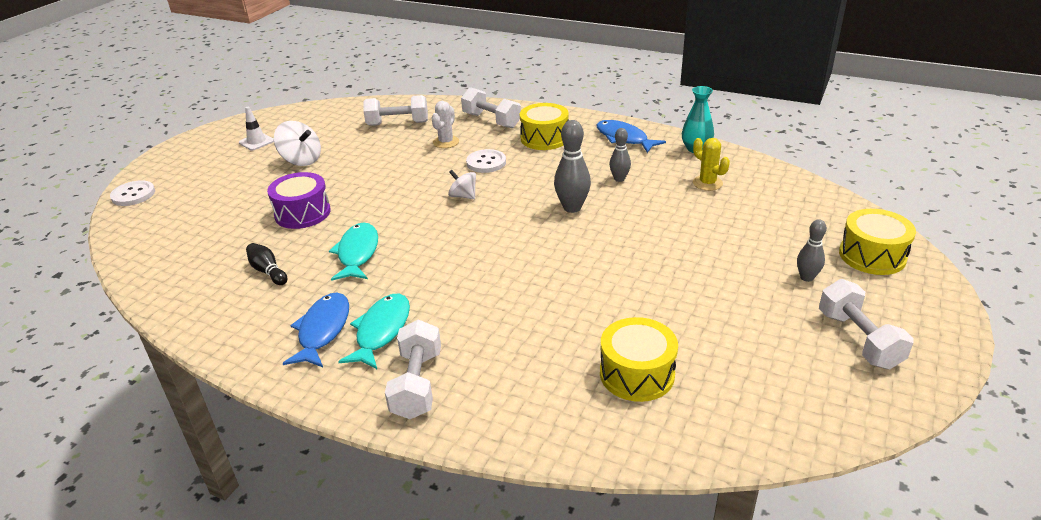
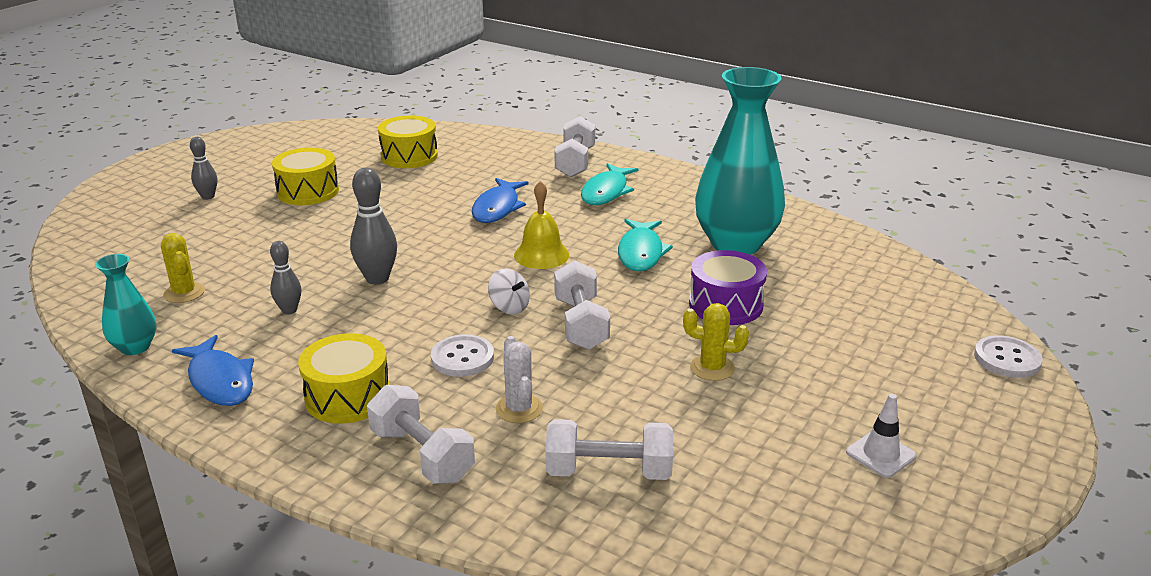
camera: 175 degrees left, 5 degrees down
(268, 271) = (735, 244): black bowling pin -> turquoise vase
(301, 160) = (769, 397): white spinning top -> none
(323, 330) = (659, 196): blue fish -> blue fish (497, 208)
(329, 172) = (712, 368): none -> yellow cactus
(445, 242) = (541, 255): none -> yellow bell
(446, 142) = (519, 409): white cactus -> white cactus turned 45 degrees counterclockwise
(858, 340) = (227, 160): white dumbbell -> white dumbbell (581, 324)
(872, 255) = (124, 207): yellow drum -> yellow drum (308, 191)

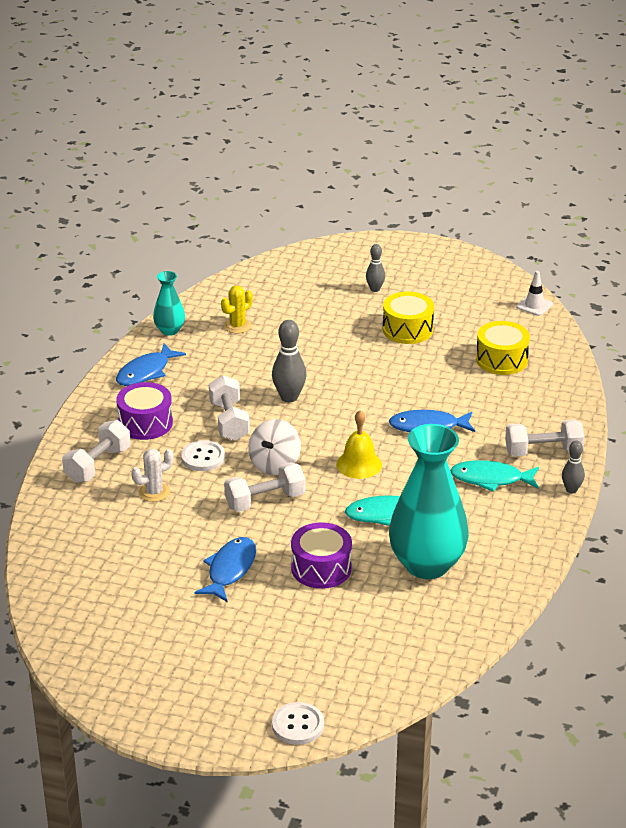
camera: 75 degrees right, 5 degrees up
(289, 310) = (233, 373): grey bowling pin -> grey bowling pin (571, 490)
(348, 397) = (145, 423): yellow drum -> purple drum
(509, 307) = (274, 464): white spinning top -> white spinning top, size x1.54
(608, 471) = (102, 539): white dumbbell -> white dumbbell (229, 421)
(712, 368) = (230, 570): yellow cactus -> blue fish
(880, 454) = (152, 655): white traffic cone -> white traffic cone (534, 305)

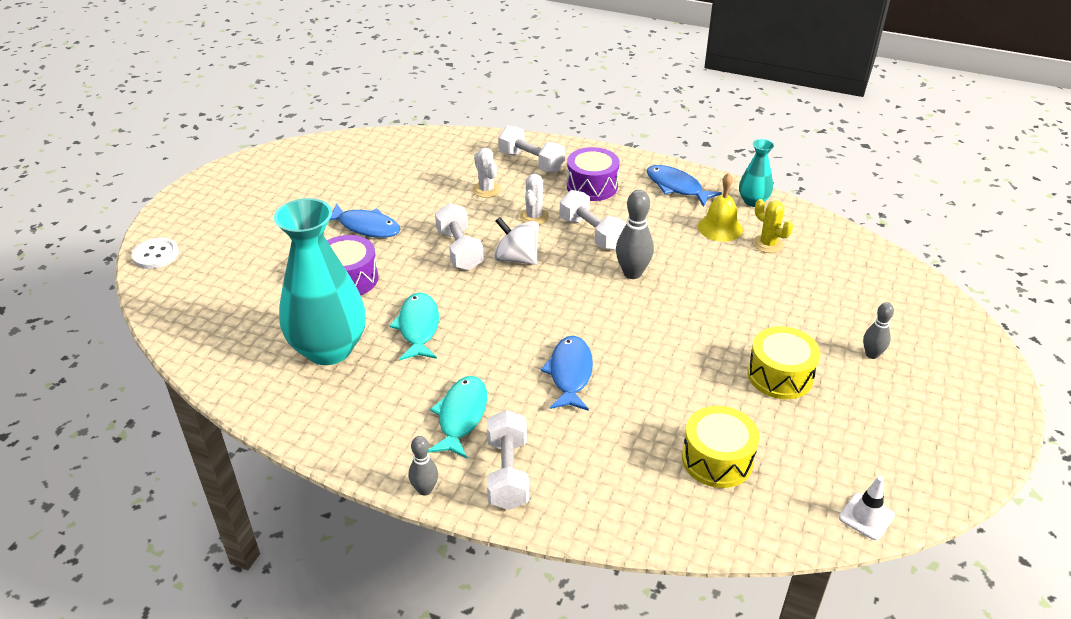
camera: 95 degrees right, 5 degrees up
(203, 457) = (534, 216): white button -> white cactus
(229, 421) = (591, 233): white dumbbell -> white dumbbell turned 60 degrees clockwise
(359, 464) = (507, 314): yellow bell -> yellow bell (720, 228)

